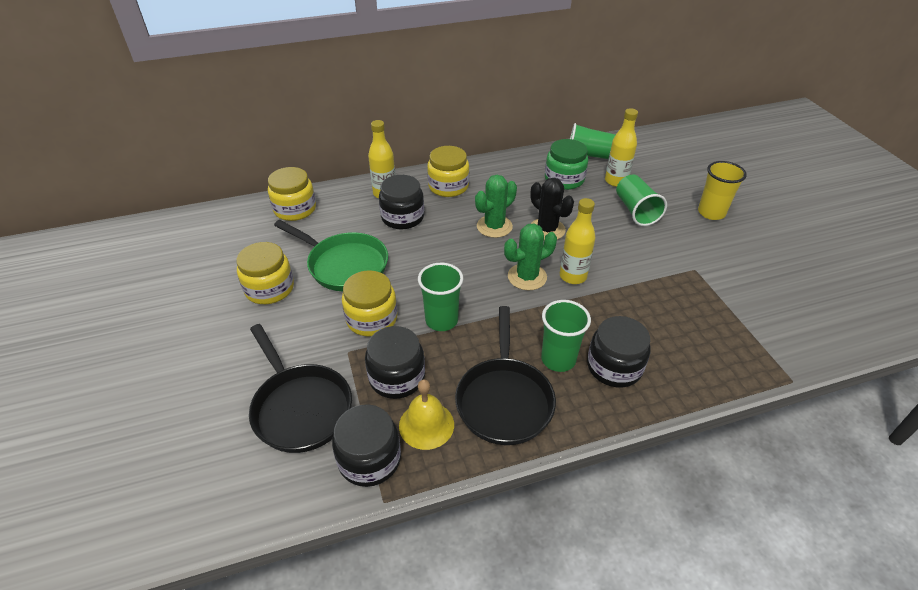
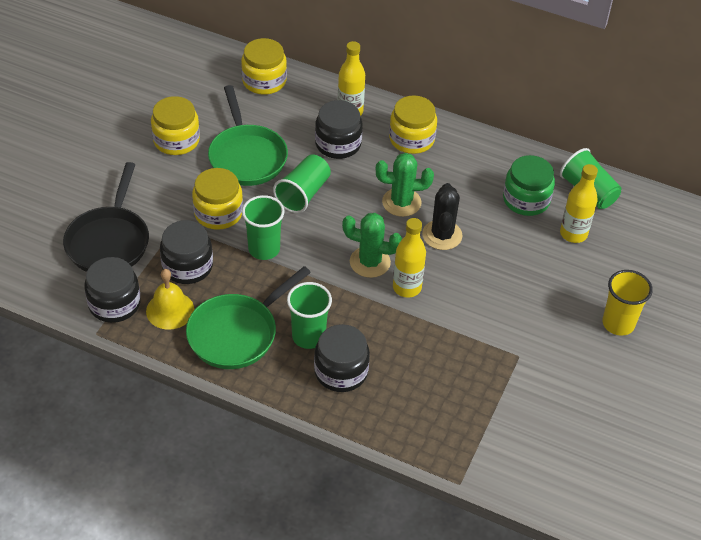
camera: 40 degrees right, 5 degrees up
(504, 400) = (237, 333): black pan -> green pan
(636, 211) = (547, 273): green cup -> green cup (303, 194)

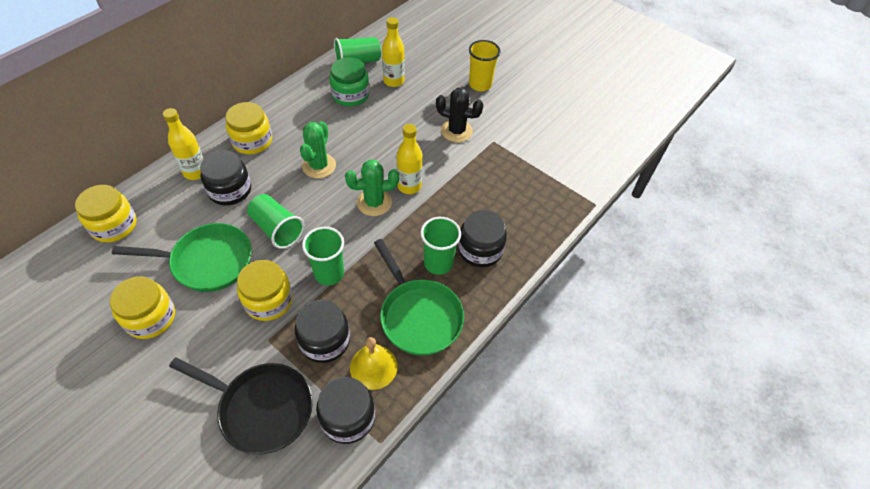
camera: 75 degrees left, 5 degrees up
(370, 262) = (374, 202): green cactus -> green cactus turned 45 degrees clockwise
(442, 235) = (364, 151): black cactus -> black cactus (456, 131)

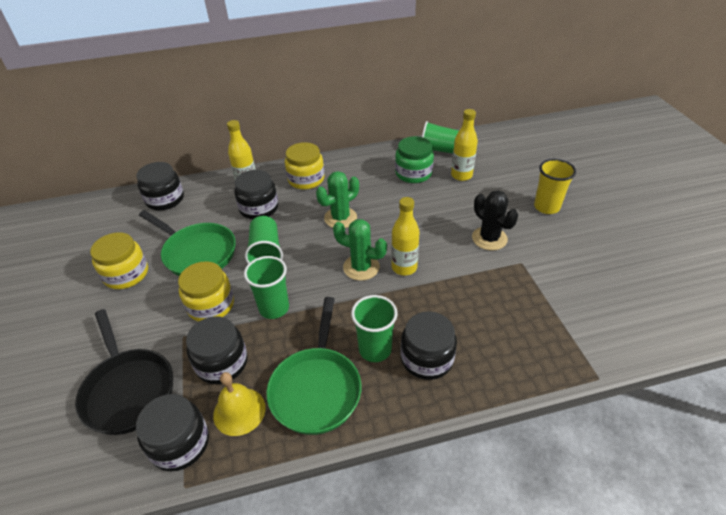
camera: 40 degrees right, 10 degrees down
(114, 225) = (165, 199): yellow jar -> black jar

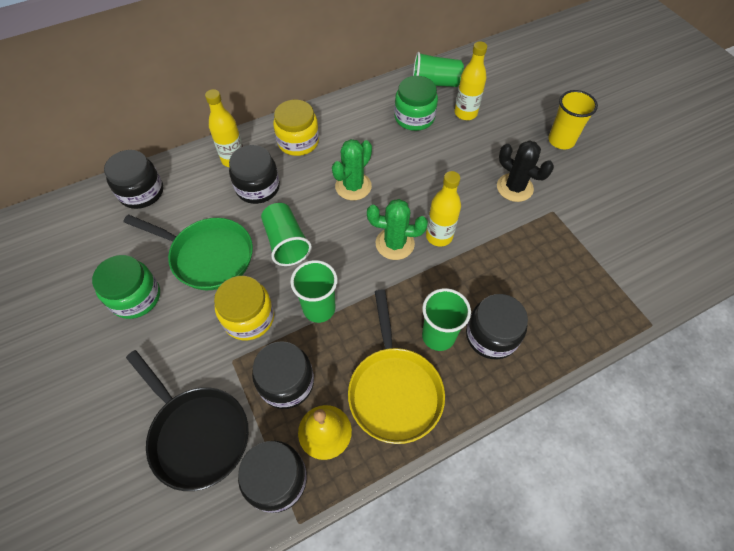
camera: 15 degrees left, 15 degrees up
(126, 274) = (135, 297): yellow jar -> green jar
(316, 388) = (394, 390): green pan -> yellow pan

